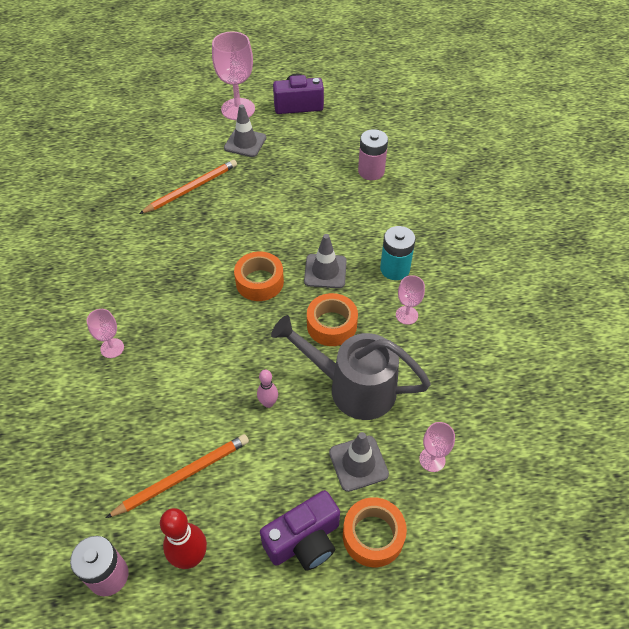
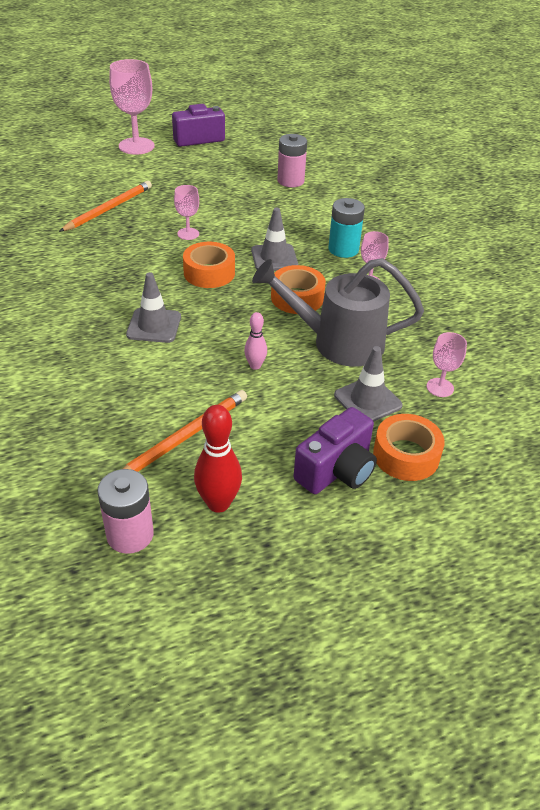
camera: 15 degrees left, 10 degrees down
(112, 348) = (66, 342): pink goblet -> pink goblet (188, 234)
(245, 143) = (153, 170): grey traffic cone -> grey traffic cone (154, 326)

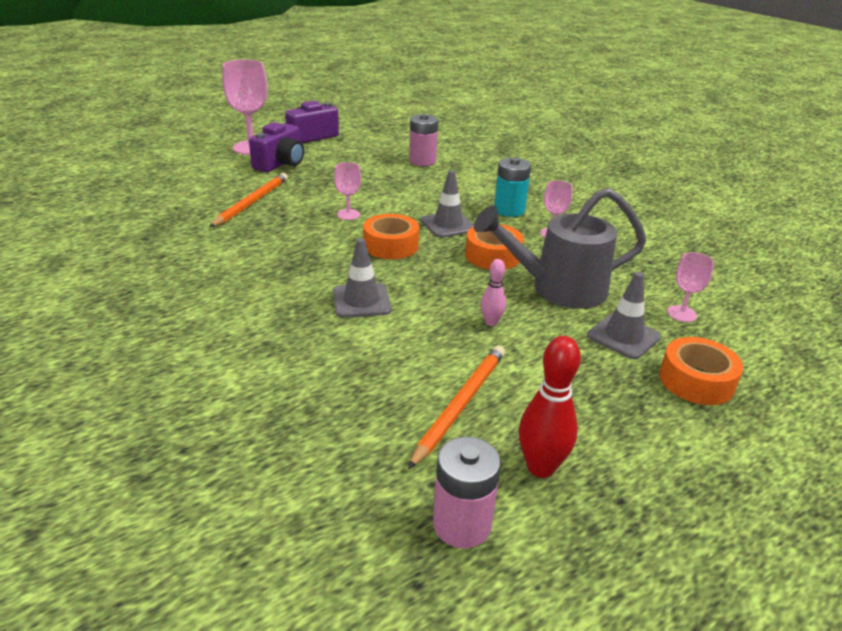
camera: 15 degrees left, 10 degrees down
(336, 470) = (640, 408): purple camera -> purple camera (280, 164)

